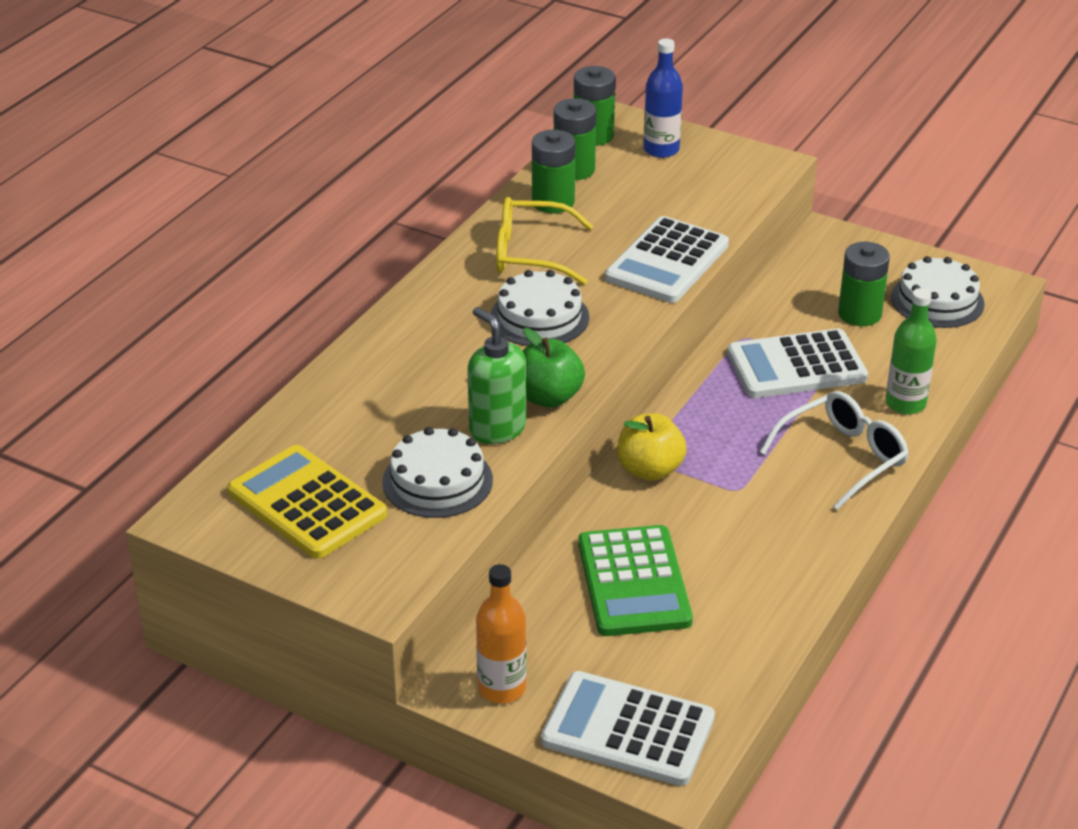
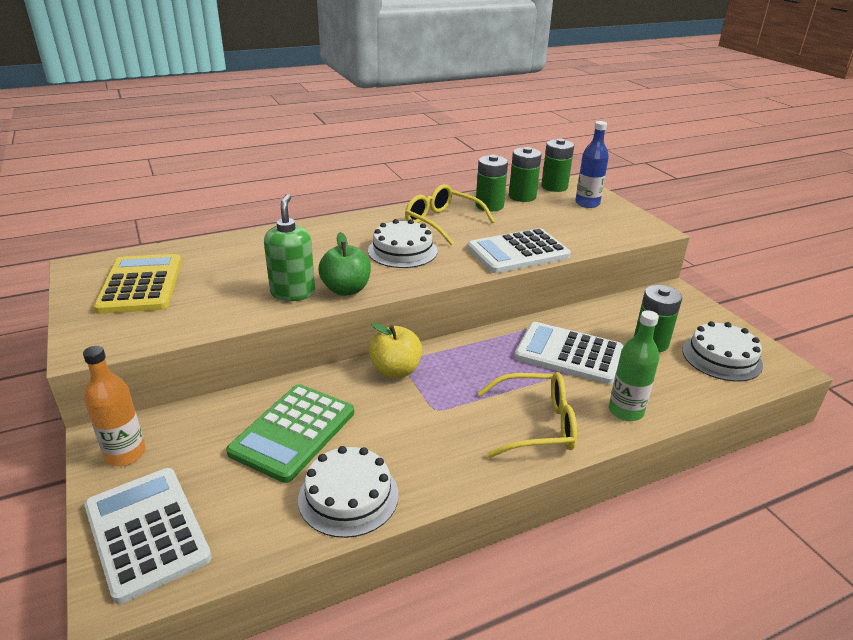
camera: 35 degrees right, 5 degrees down
(437, 481) = (219, 304): white cake -> white cake (348, 496)
(843, 457) = (536, 424): white glasses -> yellow glasses

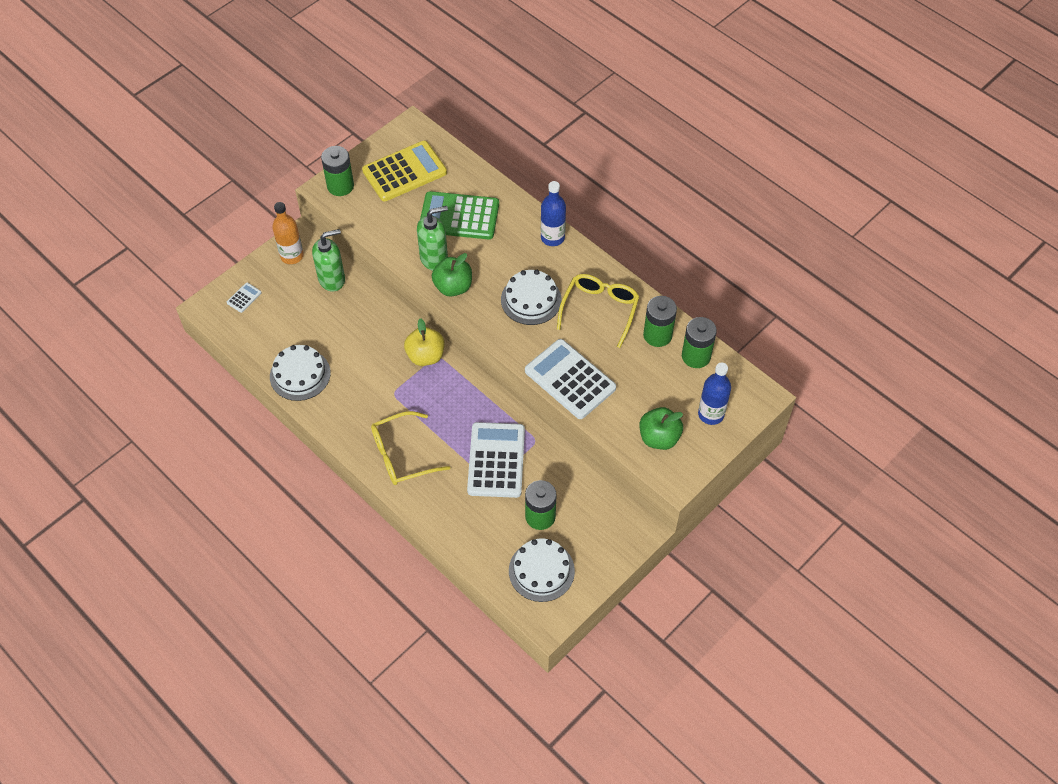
camera: 70 degrees right, 25 degrees up
(147, 532) = (244, 298): white calculator -> white calculator, size x0.41
(208, 422) = (332, 279): none -> green soap dispenser
(293, 432) = (340, 325): green calculator -> green calculator (459, 216)
(334, 225) = (552, 238): none -> blue bottle
(536, 424) = (401, 455): yellow glasses -> yellow glasses turned 90 degrees clockwise
(554, 187) = (739, 378): green battery -> green battery (340, 186)
(605, 228) = (659, 438): none -> green apple
(625, 411) = (439, 508): green bottle -> none

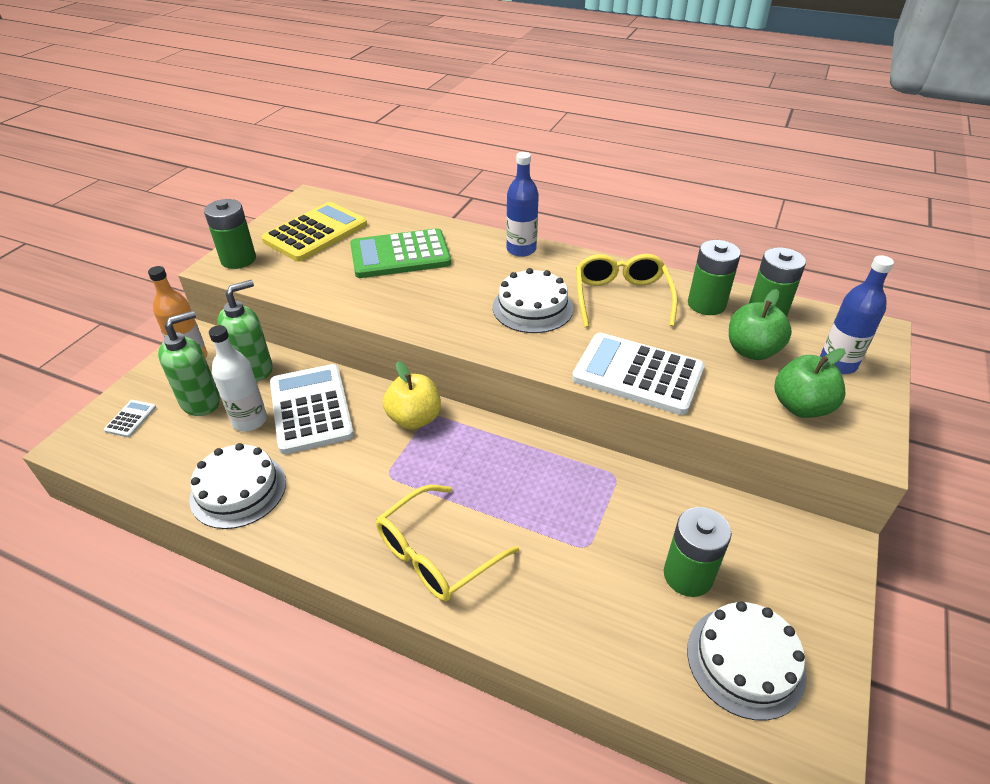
camera: 20 degrees left, 15 degrees down
(319, 323) = (250, 420): none -> white bottle
(434, 258) = (388, 297): green soap dispenser -> green soap dispenser (201, 402)
(453, 287) = (427, 318): green apple -> green apple (752, 351)
(496, 460) = (578, 517): white calculator -> white calculator (311, 409)

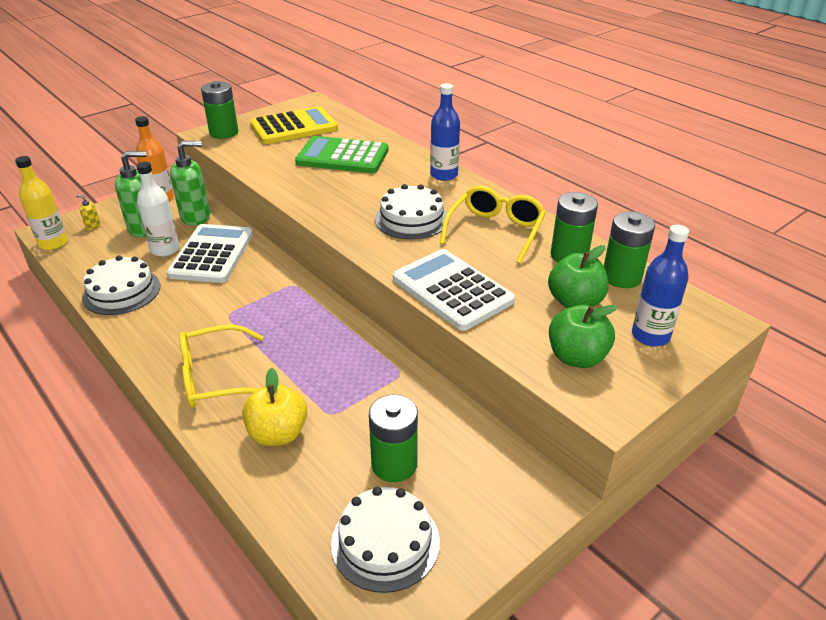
camera: 25 degrees right, 5 degrees down
(95, 457) = (53, 243): none -> yellow bottle
(131, 419) = (93, 226): white calculator -> yellow soap dispenser
(414, 418) = (279, 283): yellow apple -> yellow apple (278, 434)

